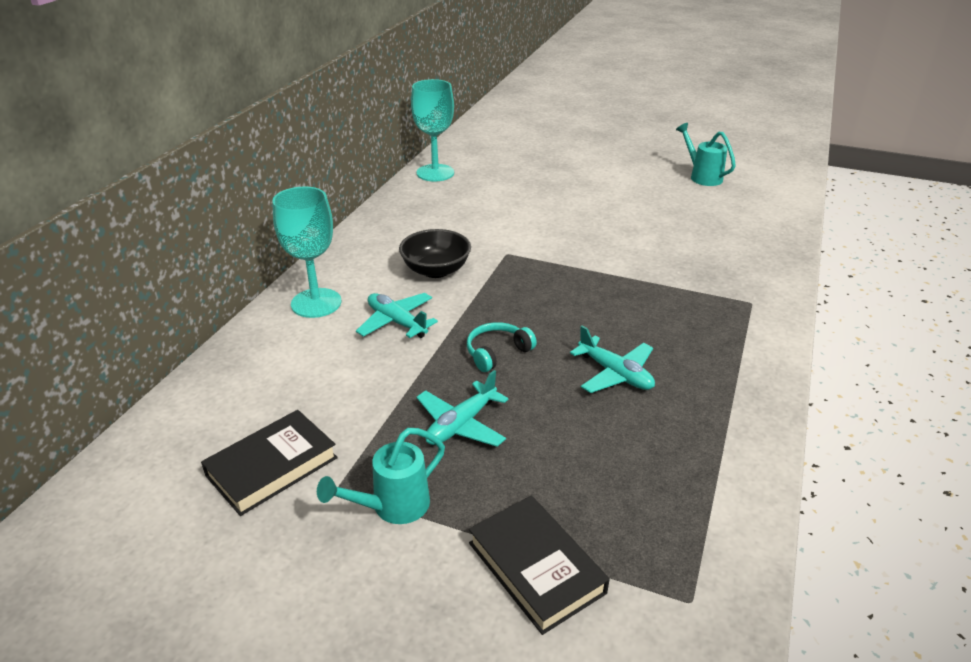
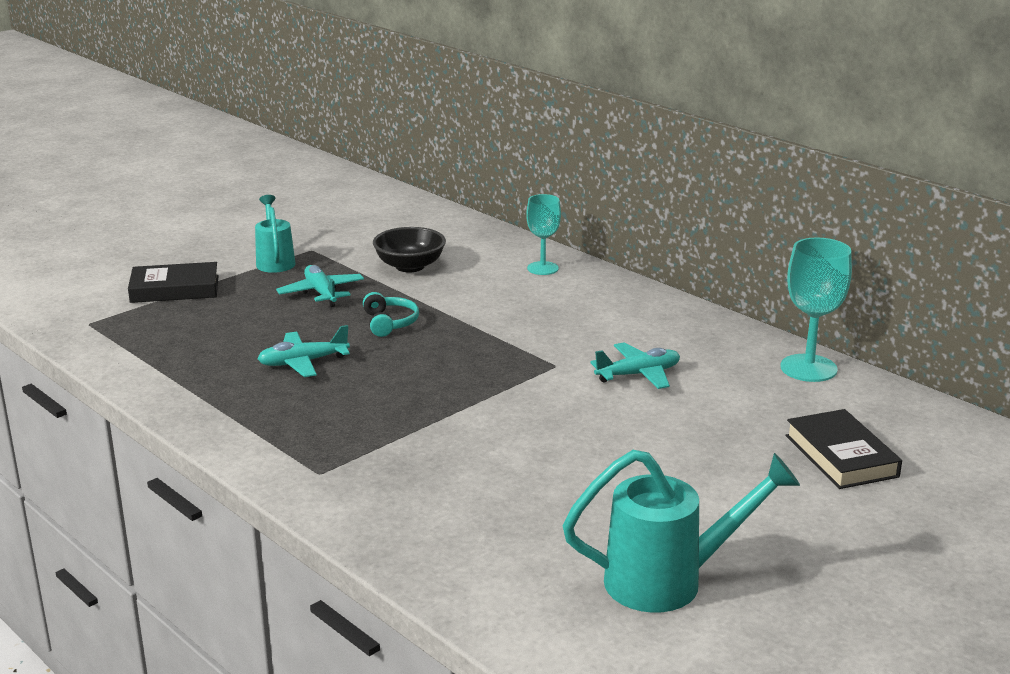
camera: 115 degrees right, 10 degrees down
(272, 467) = (355, 236): black book -> black book (841, 456)
(316, 303) = (542, 268): turquoise goblet -> turquoise goblet, size x0.66
(397, 322) = (479, 293): turquoise plane -> turquoise plane (638, 374)
(436, 270) = (553, 324): black bowl -> black bowl (410, 266)
(702, 176) = (670, 581): turquoise watering can -> turquoise watering can, size x1.58

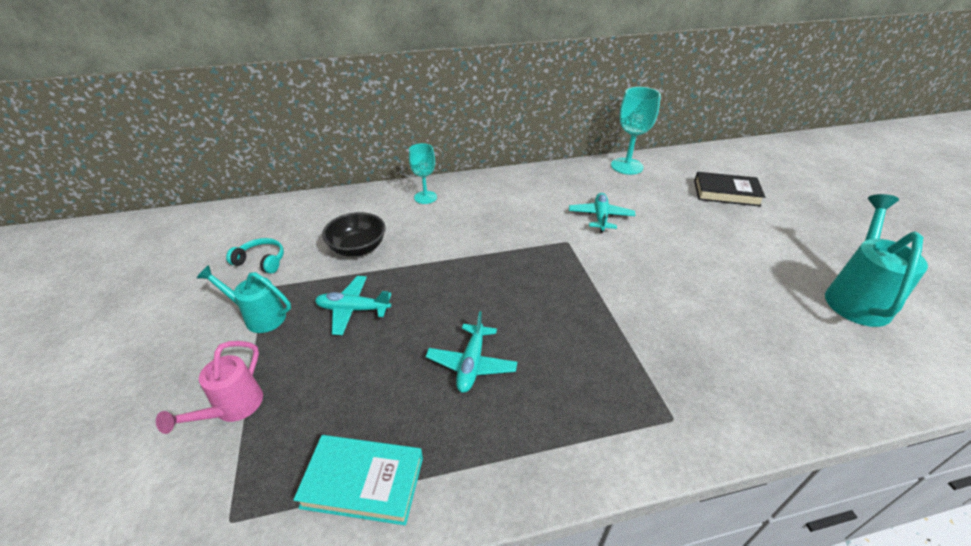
camera: 60 degrees left, 15 degrees up
(148, 355) = (363, 482): none -> turquoise book
(175, 289) = (232, 409): black book -> pink watering can
(389, 323) = (443, 291): turquoise headphones -> turquoise headphones (261, 261)

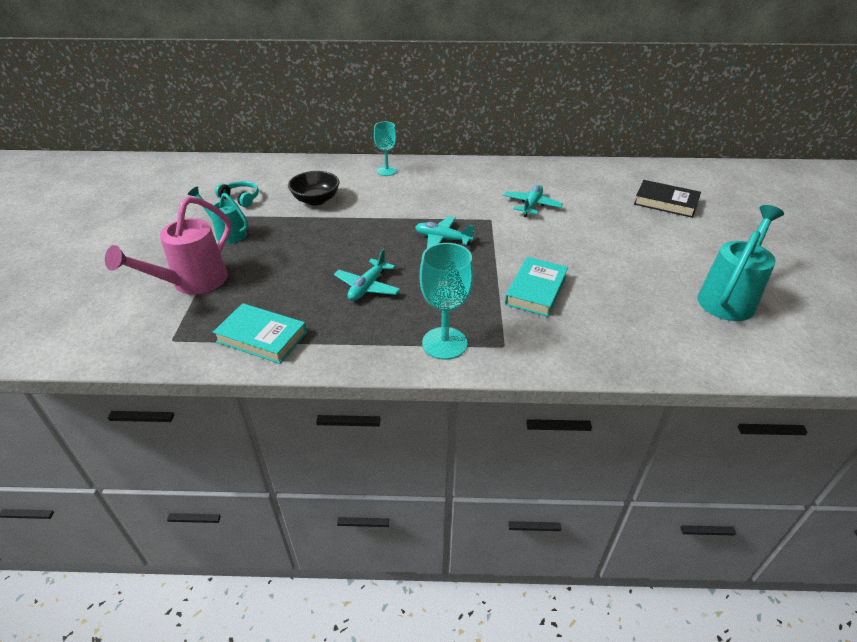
camera: 15 degrees right, 0 degrees up
(232, 409) = (192, 283): pink watering can -> pink watering can, size x1.58
(353, 309) = (295, 239): turquoise plane -> turquoise plane (442, 239)
(626, 166) = (582, 169): turquoise goblet -> turquoise goblet (444, 343)
(665, 328) = (536, 290): none -> turquoise book

